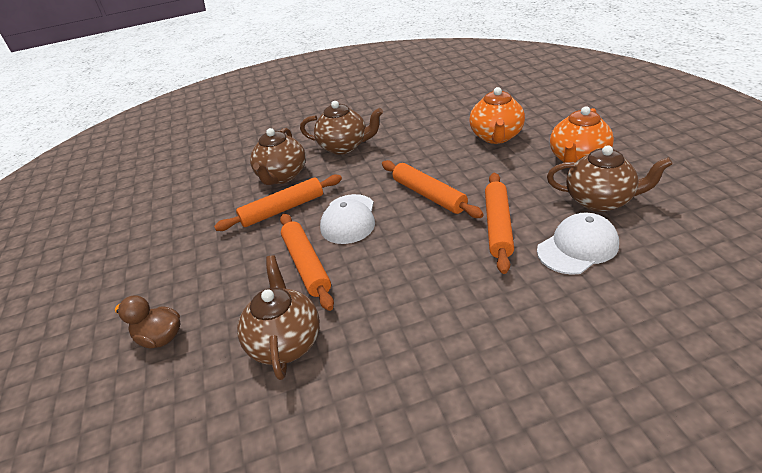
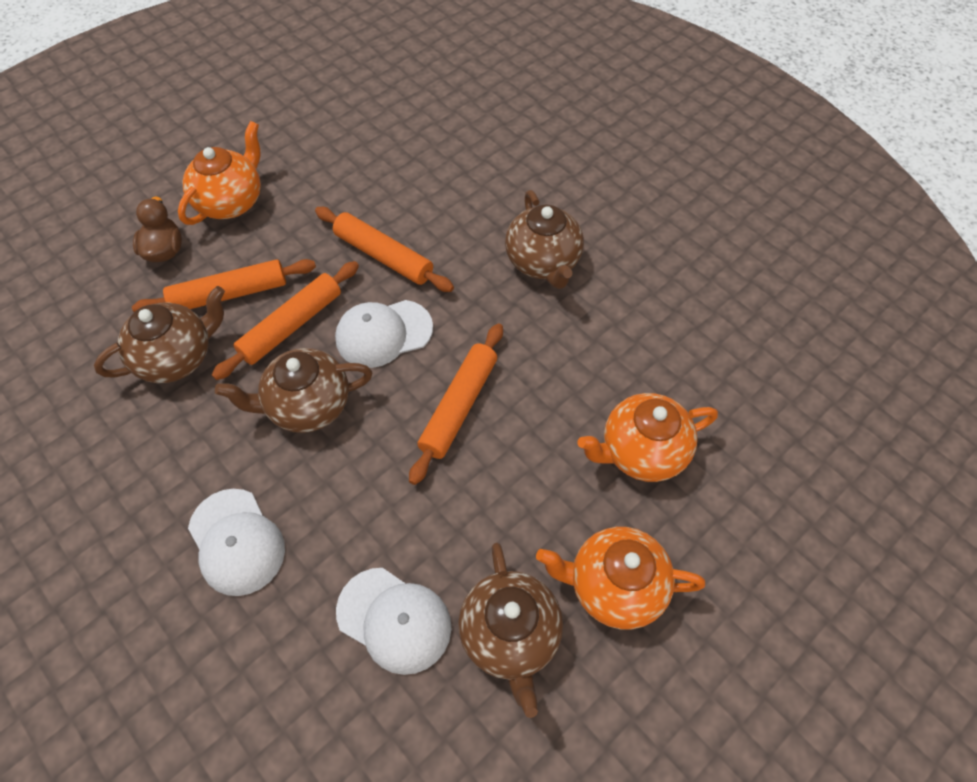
camera: 60 degrees right, 20 degrees up
(151, 285) = (231, 202): none -> orange teapot
(282, 176) = (451, 223): brown teapot -> brown teapot (307, 406)
(487, 323) = (236, 542): none -> white cap
(498, 226) = (413, 510): orange rolling pin -> orange rolling pin (229, 294)

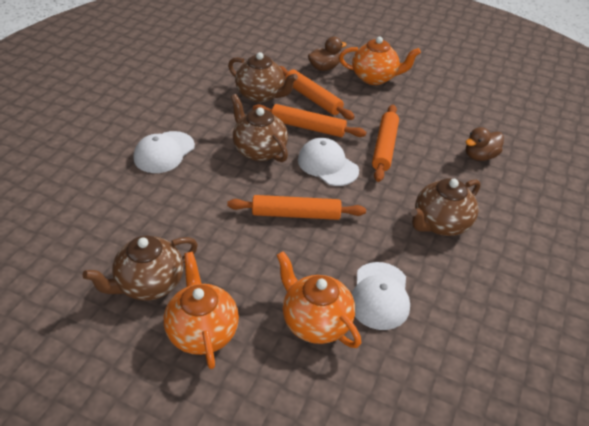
camera: 65 degrees right, 15 degrees down
(394, 620) = (141, 228): white cap -> white cap (380, 296)
(451, 170) = (480, 156): none -> brown duck

